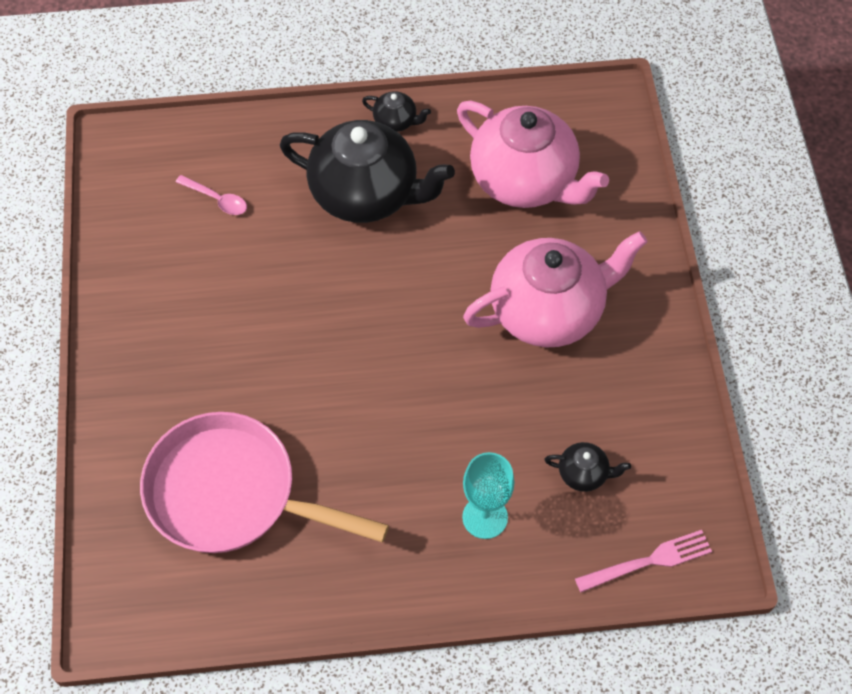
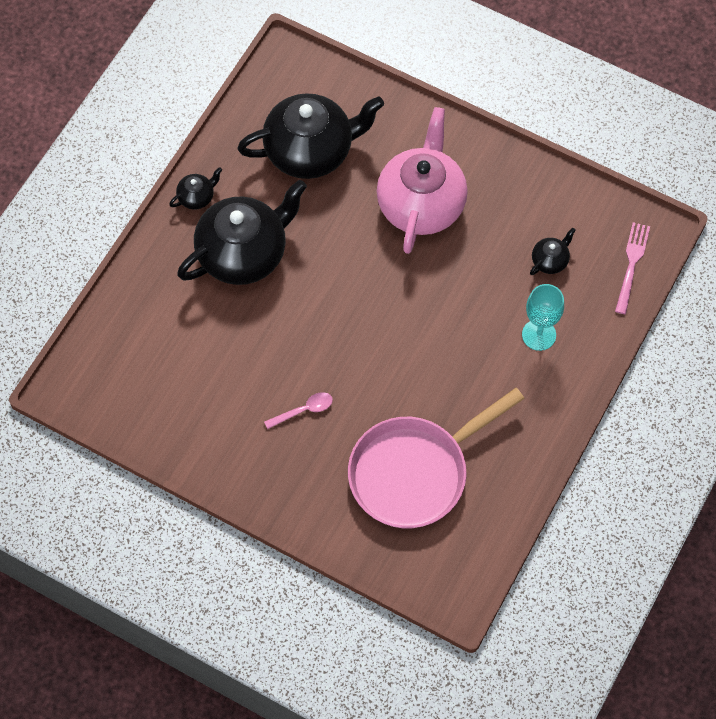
camera: 55 degrees left, 5 degrees up
(217, 199) = (172, 350): pink spoon -> pink spoon (303, 410)
(525, 181) = (310, 151): pink teapot -> black teapot

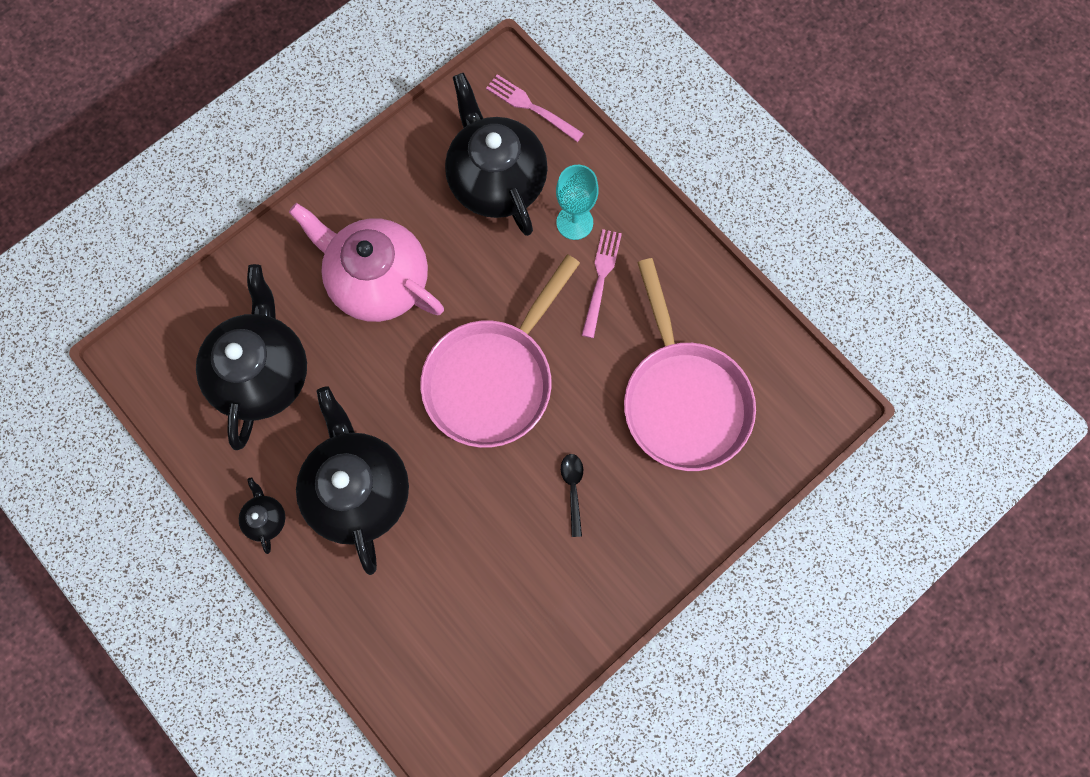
camera: 70 degrees left, 10 degrees up
(303, 410) = (573, 489): pink spoon -> black spoon
(373, 319) = (493, 379): none -> pink pan
(496, 372) = (601, 278): none -> pink fork
(550, 260) = (496, 180): black teapot -> black teapot, size x2.41

